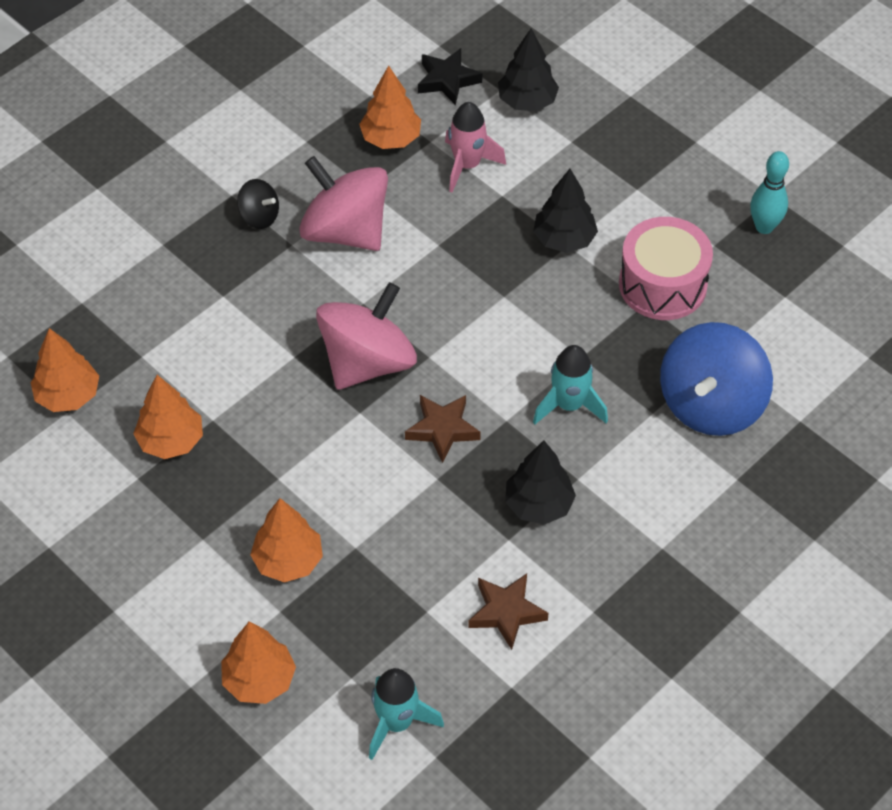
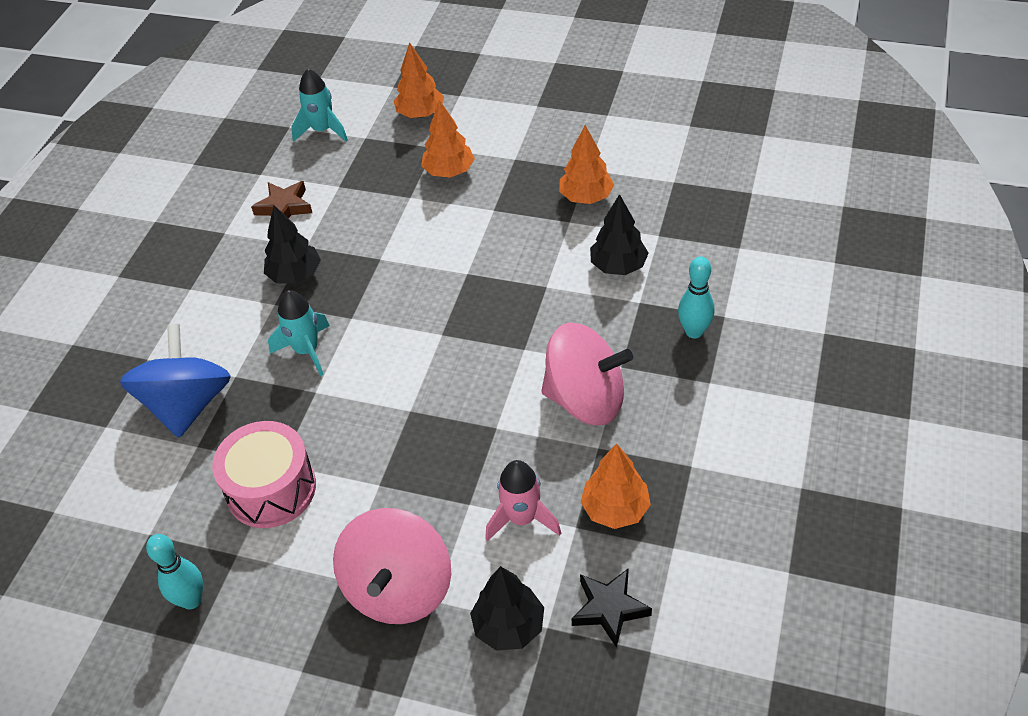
camera: 155 degrees right, 5 degrees down
(68, 396) = (683, 190): orange tree -> none
(202, 243) = (694, 331): none -> turquoise bowling pin
(259, 216) = (669, 376): black spinning top -> none
(367, 362) = (487, 308): pink spinning top -> pink spinning top (398, 588)
(442, 429) = (396, 290): brown star -> none
(564, 239) = (385, 488): black tree -> black tree (618, 266)

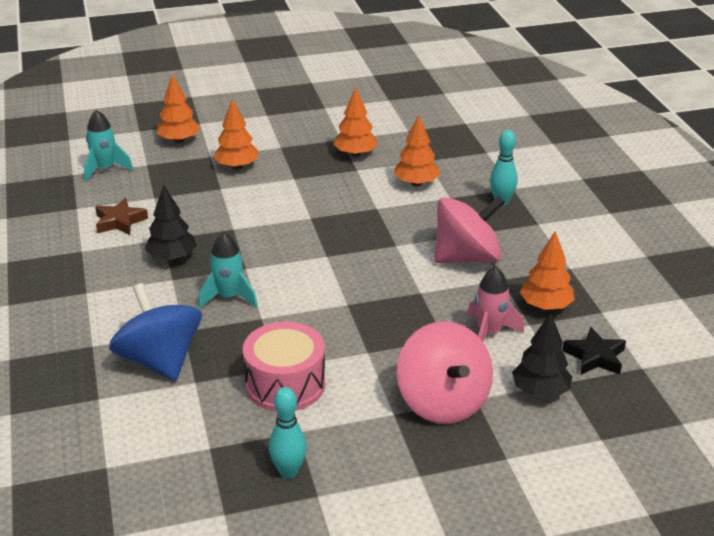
camera: 35 degrees left, 15 degrees down
(618, 266) = (416, 183): black tree -> orange tree

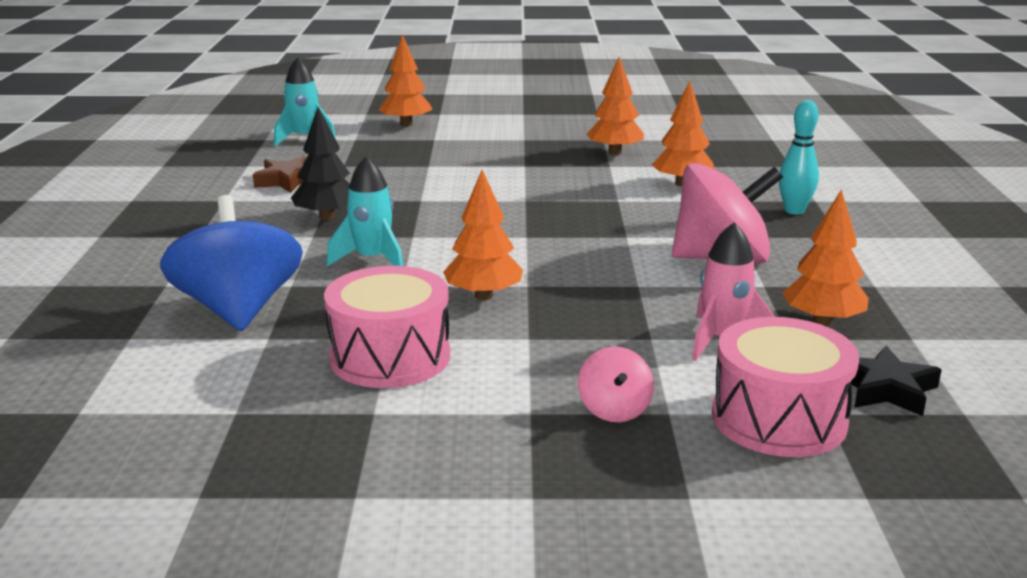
camera: 15 degrees right, 10 degrees down
(237, 166) = (460, 150): orange tree -> orange tree (483, 296)
(289, 471) = (330, 459): turquoise bowling pin -> none
(443, 402) = (614, 410): pink spinning top -> pink spinning top, size x0.47
(540, 391) = (779, 419): black tree -> pink drum

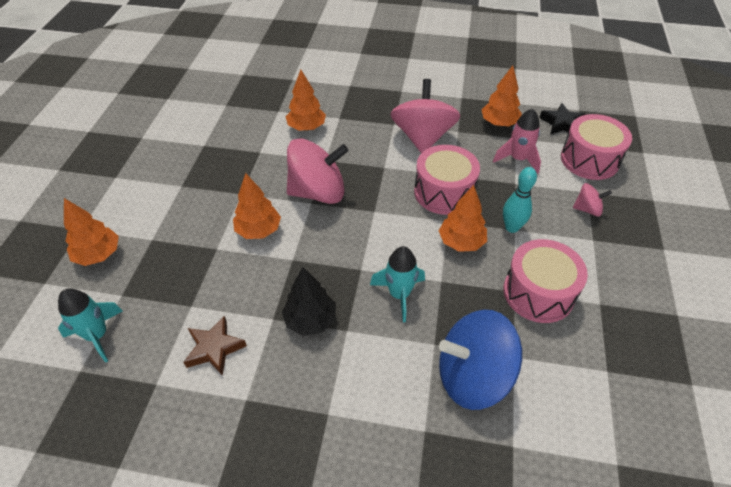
camera: 80 degrees left, 25 degrees up
(548, 202) = (318, 192): none -> pink spinning top
(592, 279) = (444, 192): none -> pink drum
(615, 152) = (235, 144): orange tree -> orange tree (258, 230)
(794, 211) = (363, 96): turquoise bowling pin -> turquoise bowling pin (511, 227)

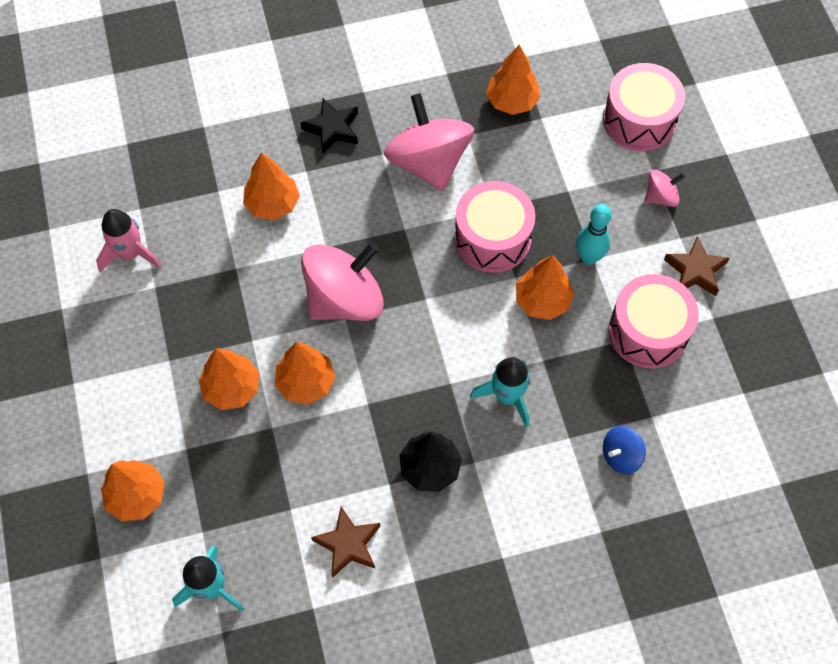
camera: 25 degrees left, 15 degrees up
(208, 215) = (232, 388): none -> orange tree
(472, 376) = (621, 455): blue spinning top -> blue spinning top, size x0.47
(517, 159) = (557, 152): pink rocket -> pink rocket (130, 254)
(561, 123) = (587, 72): black star -> black star (332, 129)
(597, 265) = (695, 270): none -> brown star

